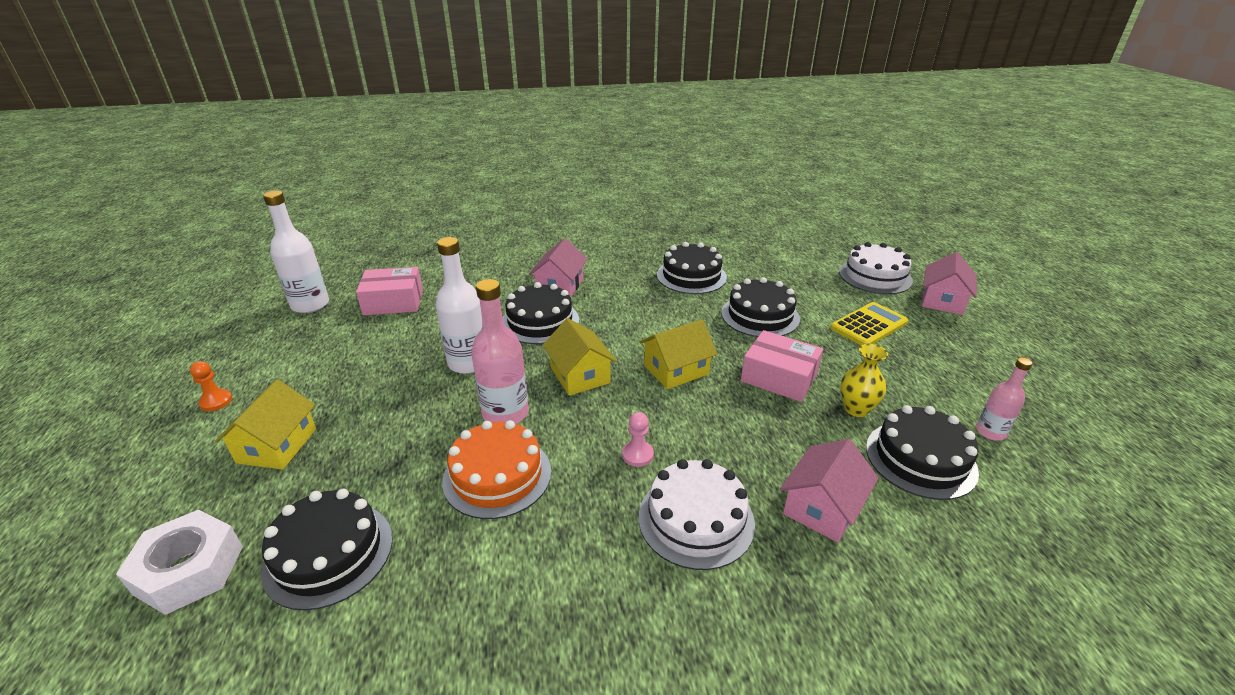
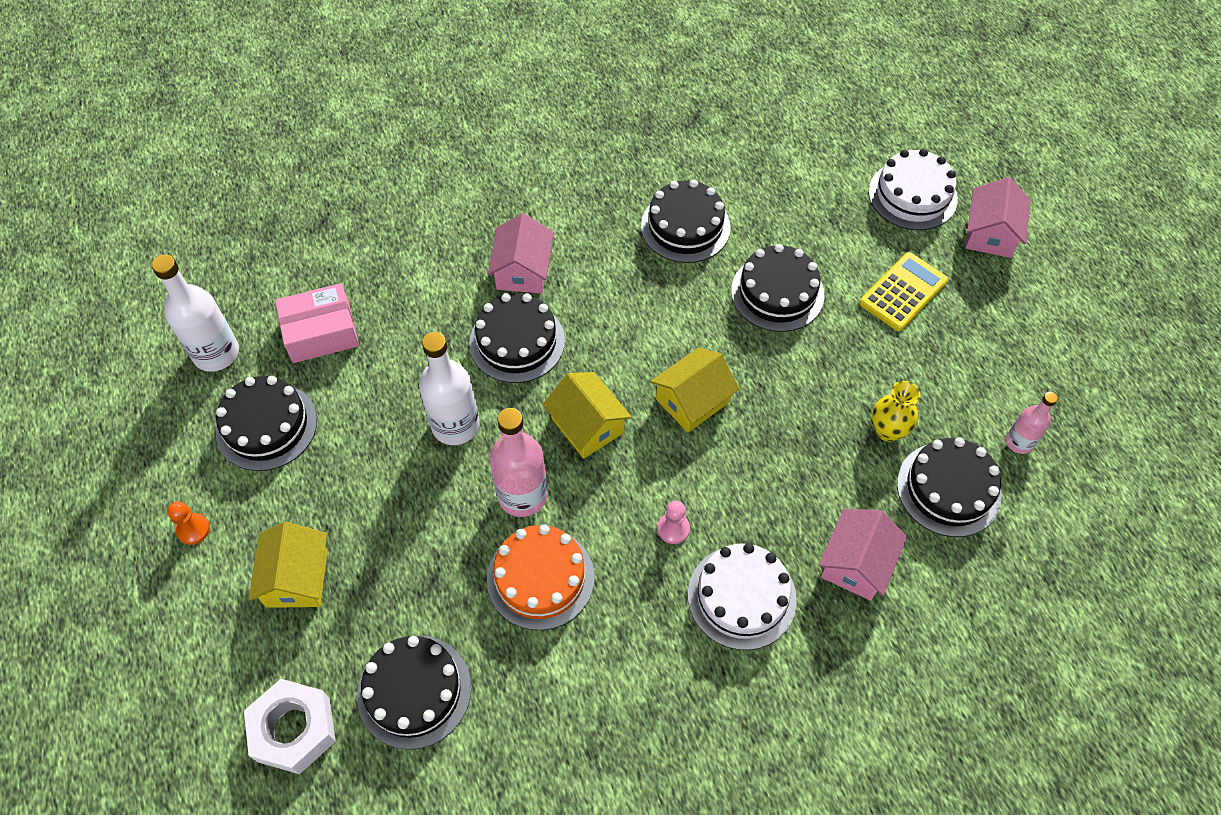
camera: 10 degrees left, 25 degrees up
(319, 347) = (266, 426): none -> black cake
(779, 377) = (806, 395): pink box -> none

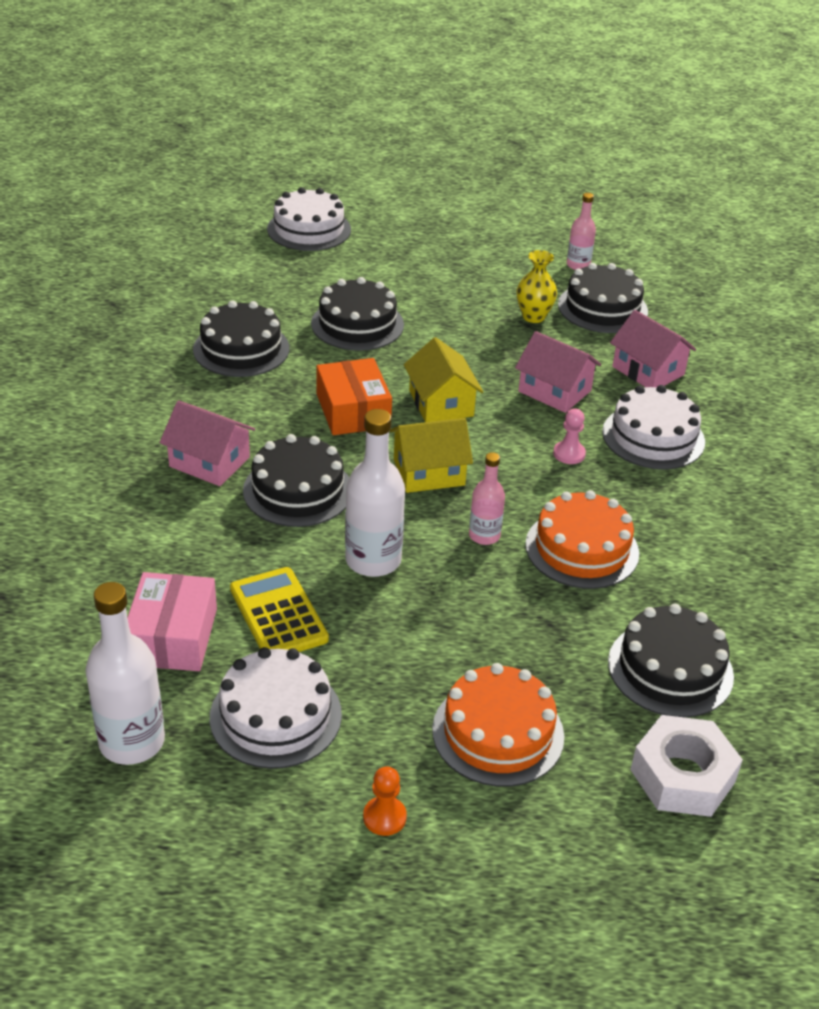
camera: 70 degrees left, 20 degrees down
(266, 426) = (276, 715): black cake -> white cake
(297, 578) = (498, 733): yellow house -> orange cake
(522, 495) = (484, 536): pink bottle -> pink bottle, size x0.58
(644, 339) = (353, 410): none -> orange box
(903, 292) = (404, 266): yellow calculator -> yellow calculator (278, 614)
(990, 233) = (377, 211): pink house -> pink house (554, 391)

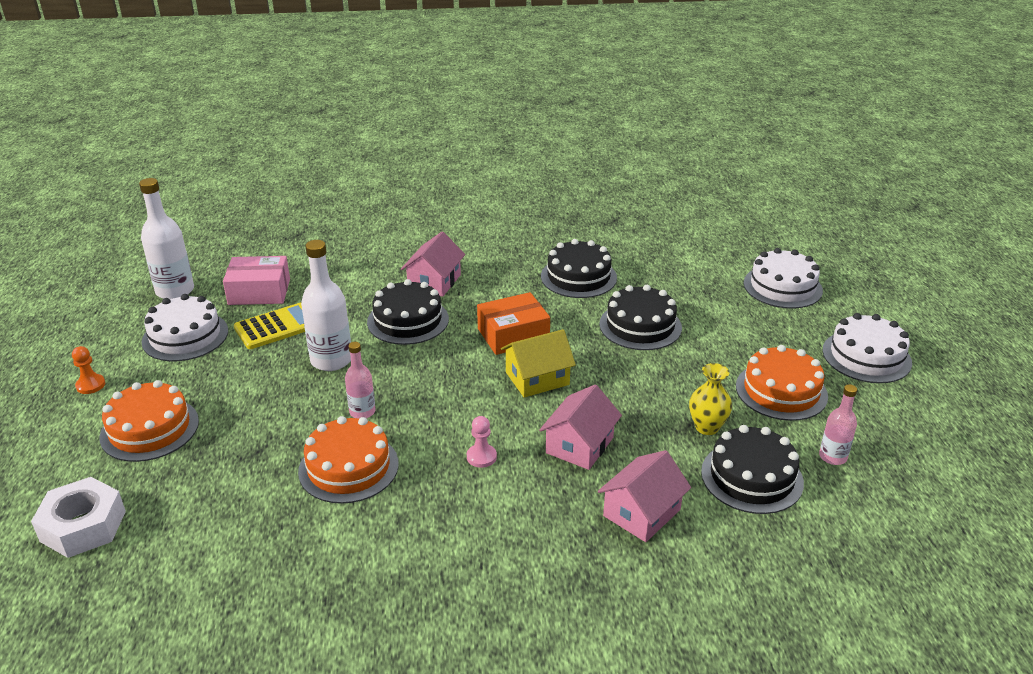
camera: 85 degrees right, 5 degrees down
(429, 472) = (439, 378): yellow house -> none
(485, 268) = (781, 391): none -> orange cake
(653, 437) = (522, 515): white cake -> white cake (866, 356)
(670, 669) = (198, 521): black cake -> none

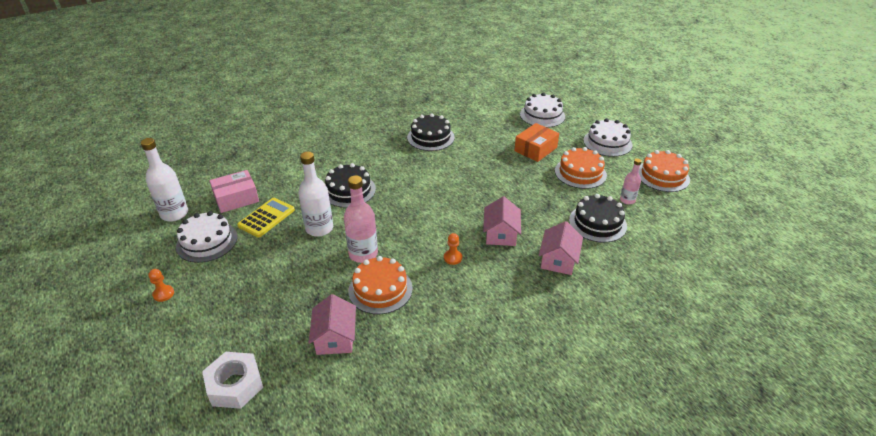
camera: 25 degrees left, 5 degrees up
(149, 429) = (231, 308): orange cake -> orange cake (662, 176)
(362, 412) = (363, 254): pink bottle -> pink bottle, size x1.72
(434, 282) = (347, 162): pink house -> pink house (335, 337)
(481, 457) = (453, 258): pink pawn -> orange pawn
(513, 335) = (418, 182): orange box -> orange box (535, 149)
(537, 378) = (450, 203): yellow house -> none
(640, 326) = (485, 157): black cake -> none
(707, 427) = (558, 203): yellow vase -> none

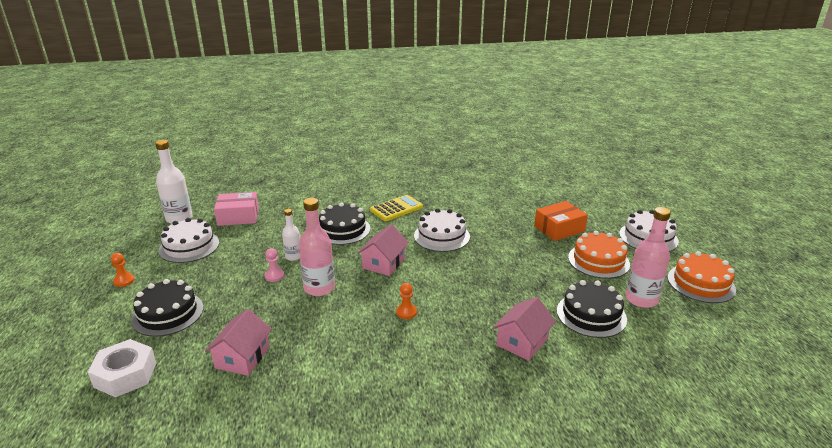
camera: 20 degrees right, 10 degrees down
(266, 218) = (253, 238): yellow calculator -> yellow calculator (396, 208)
(313, 252) = (274, 276): none -> pink pawn
(319, 228) = (293, 257): white bottle -> white bottle, size x0.58
(380, 289) = (314, 324): orange cake -> none
(430, 137) = (452, 199): black cake -> black cake (168, 313)
(501, 234) = (472, 301): pink house -> pink house (383, 263)
(542, 115) = (585, 199): white cake -> white cake (441, 236)
(627, 200) = (641, 299): pink bottle -> pink bottle, size x1.72

